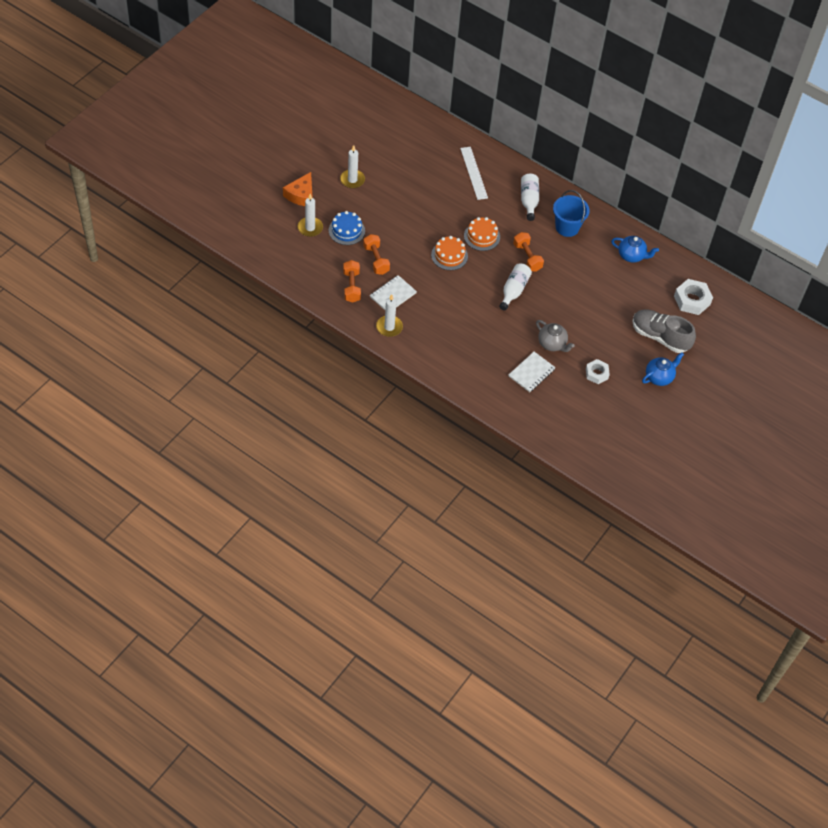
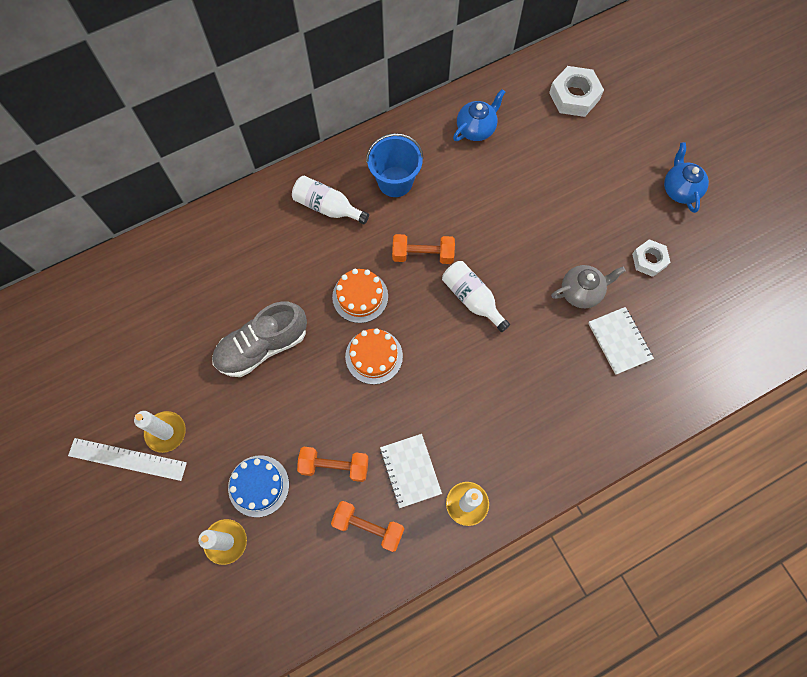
camera: 60 degrees left, 15 degrees up
(301, 195) = (154, 526): orange cheese -> none
(473, 173) = (243, 254): white ruler -> white ruler (127, 459)
(660, 337) = (617, 159): grey shoe -> grey shoe (262, 346)

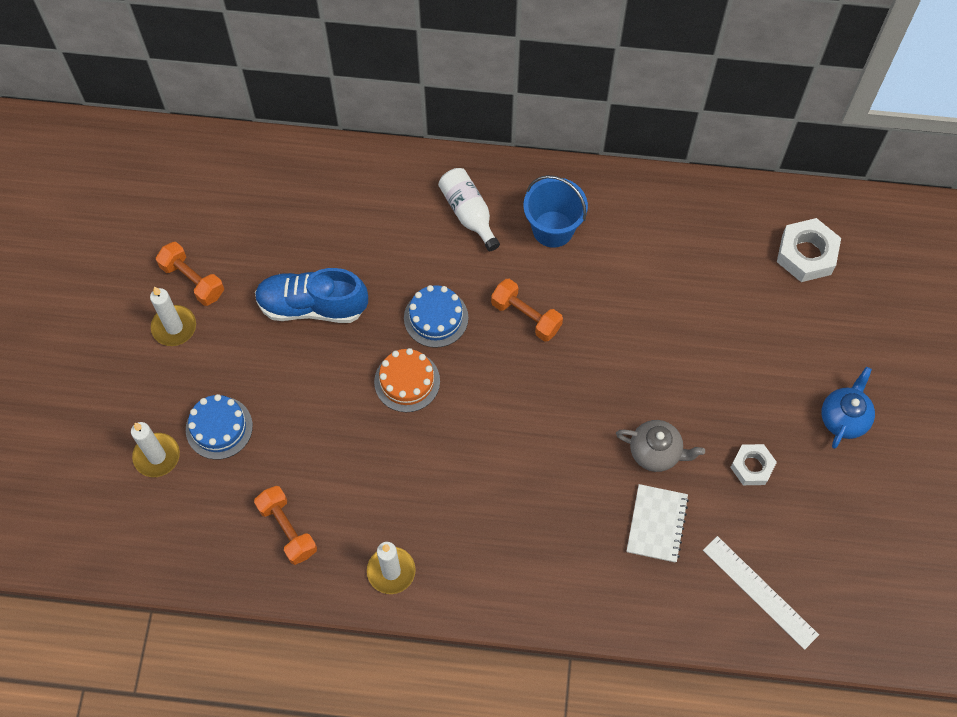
camera: 35 degrees right, 5 degrees down
(127, 459) = (126, 329): white ruler -> white ruler (760, 592)
(262, 346) = (312, 306): grey shoe -> blue shoe
(334, 466) = (297, 456): orange dumbbell -> orange dumbbell (193, 280)
(360, 296) = (436, 318): orange cake -> blue cake
(410, 471) = (362, 506): white notebook -> none
(472, 298) = (541, 388): white bottle -> none
(476, 129) = (675, 226): blue teapot -> none

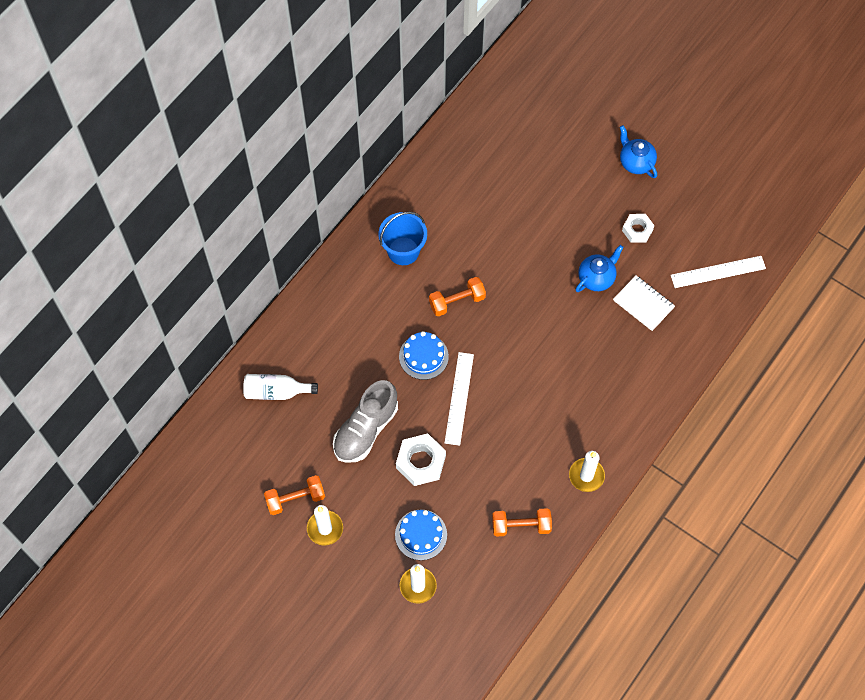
camera: 60 degrees left, 0 degrees up
(312, 306) = (366, 429): blue shoe -> grey shoe
(407, 381) = (459, 398): orange cake -> white ruler
(468, 213) = (358, 295): white bottle -> white bottle (276, 391)
(656, 452) = (596, 278): grey teapot -> blue teapot
(806, 254) = (515, 117): white nut -> white nut (421, 462)

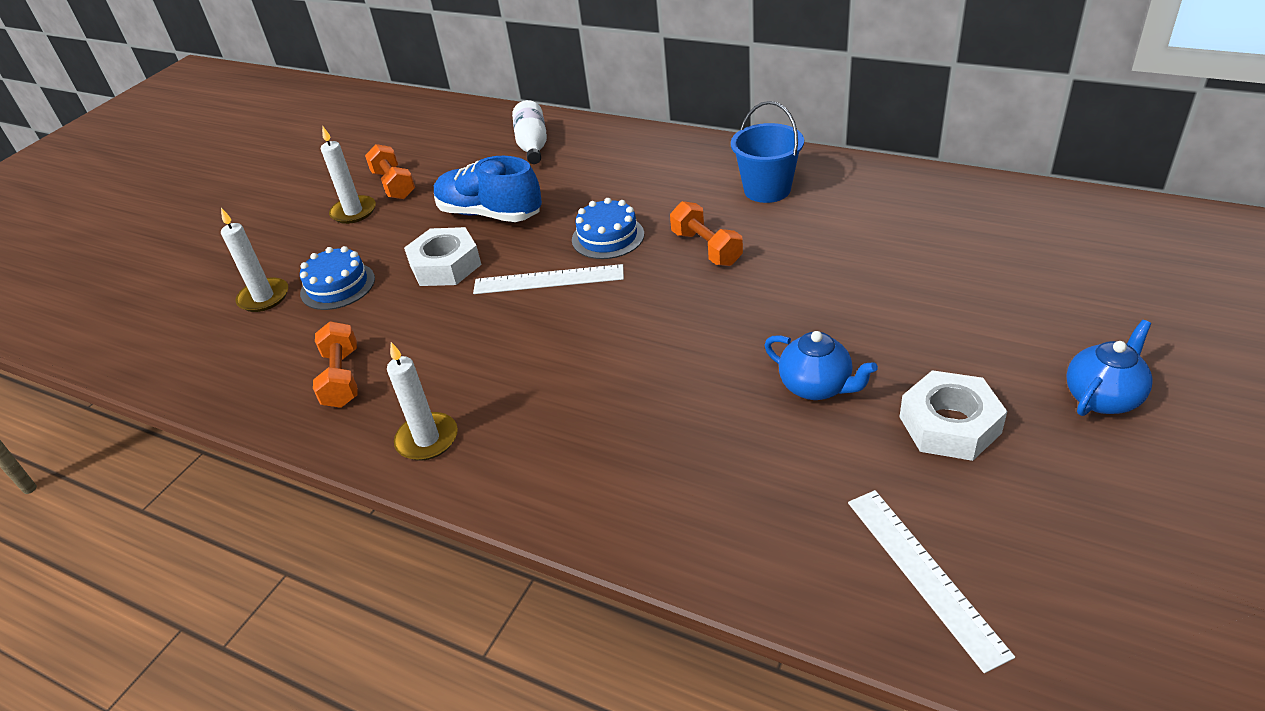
camera: 85 degrees right, 25 degrees down
(366, 429) = (490, 214): grey shoe -> blue shoe
(637, 230) = (949, 425): white nut -> white nut, size x1.54
(643, 304) = (790, 460): white notebook -> none

